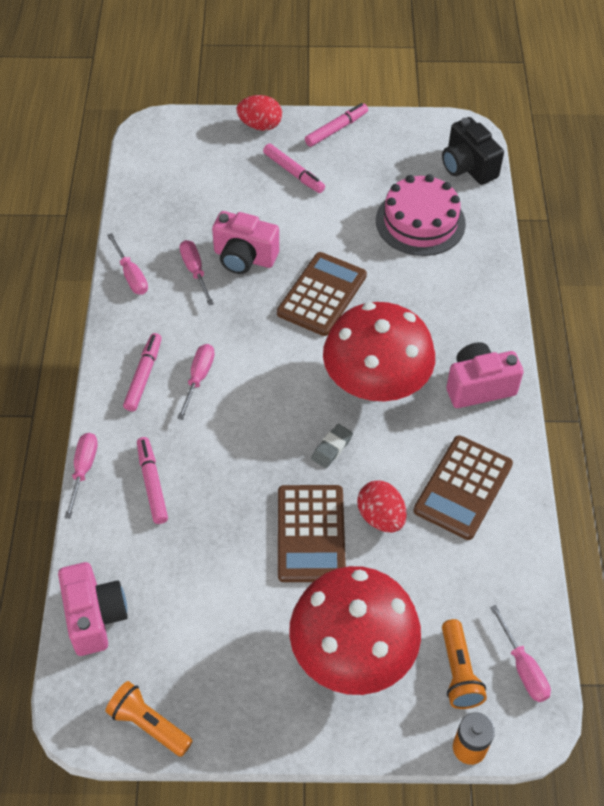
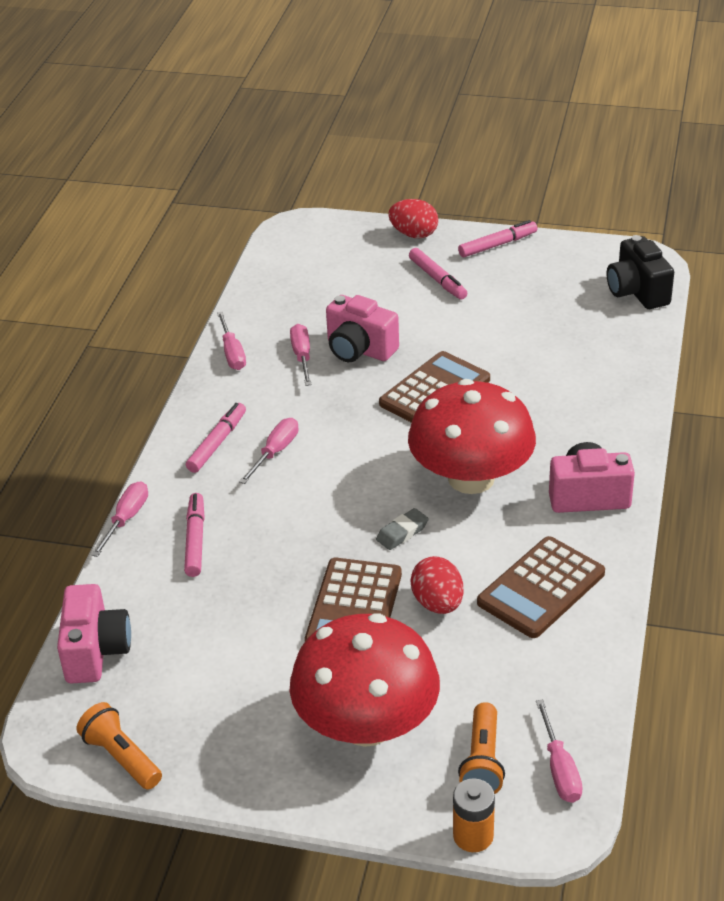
camera: 15 degrees right, 15 degrees down
(420, 222) = (567, 337): pink cake -> none

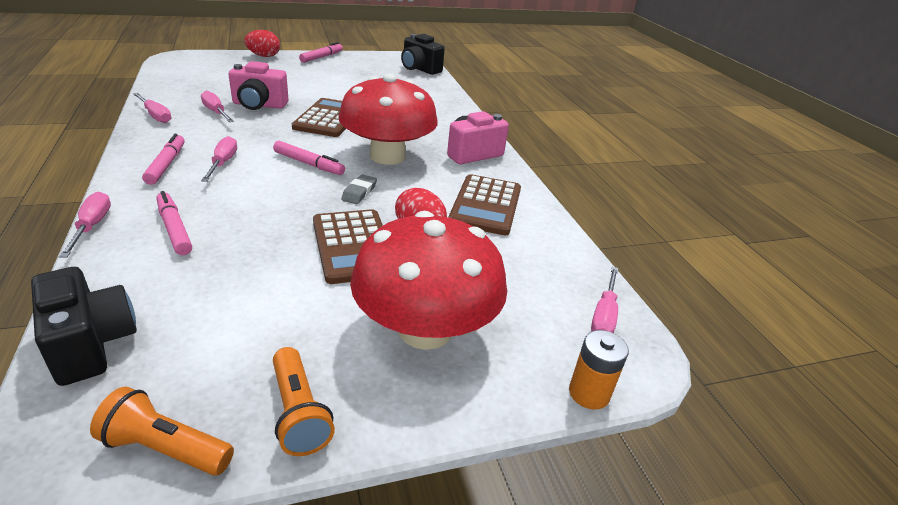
camera: 35 degrees left, 5 degrees down
(96, 651) = (91, 344): pink camera -> black camera
(437, 279) = (293, 72): pink marker -> pink marker (308, 164)
(482, 761) = (544, 329): orange flashlight -> orange flashlight (299, 412)
(559, 769) = (604, 316): pink screwdriver -> pink screwdriver turned 60 degrees clockwise

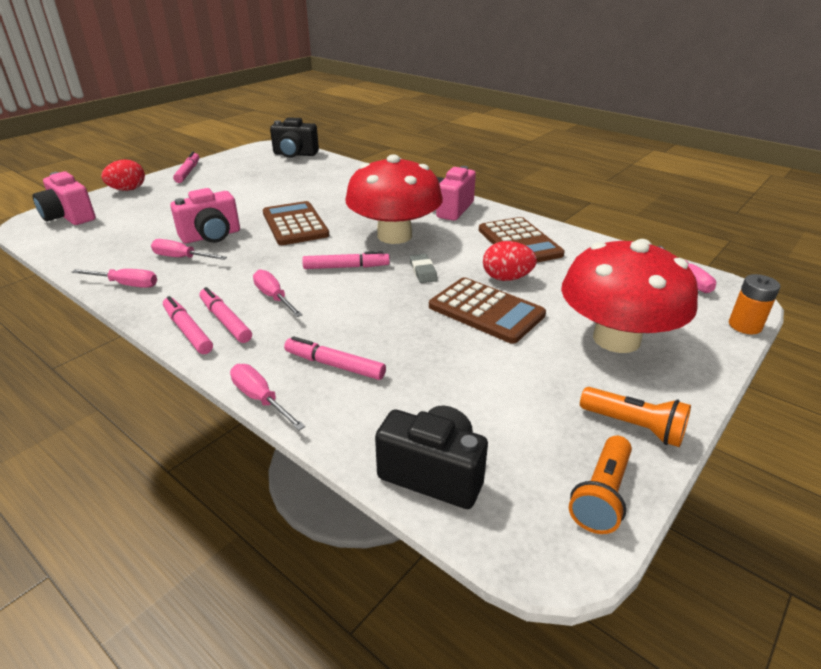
camera: 30 degrees left, 0 degrees up
(135, 160) = (188, 331): none -> pink marker
(166, 448) = (601, 495): orange flashlight -> orange flashlight turned 45 degrees counterclockwise
(200, 61) = (69, 217): none -> pink camera

